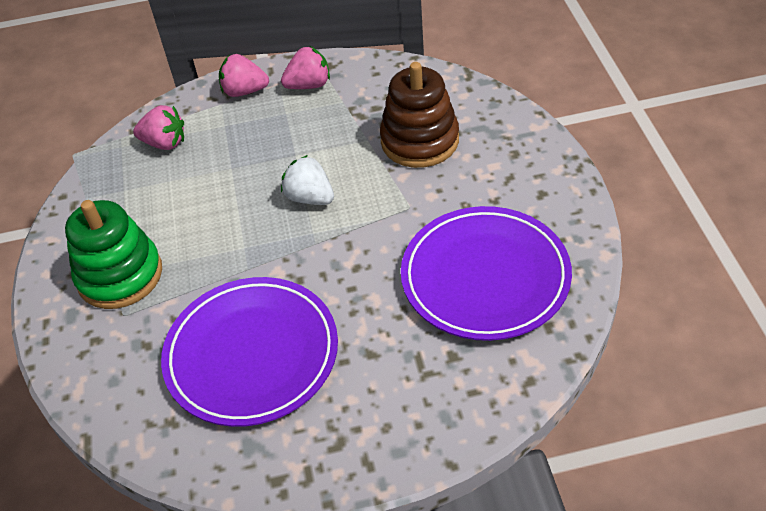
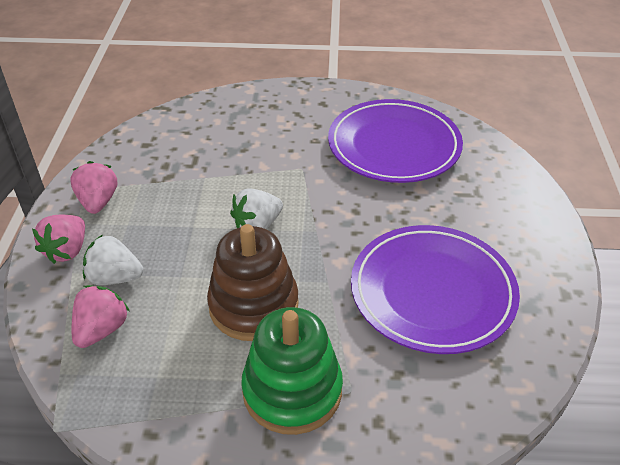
camera: 80 degrees left, 5 degrees down
(221, 129) = (115, 277): none -> white strawberry
(420, 141) = (227, 148): brown stacking toy -> brown stacking toy (253, 305)

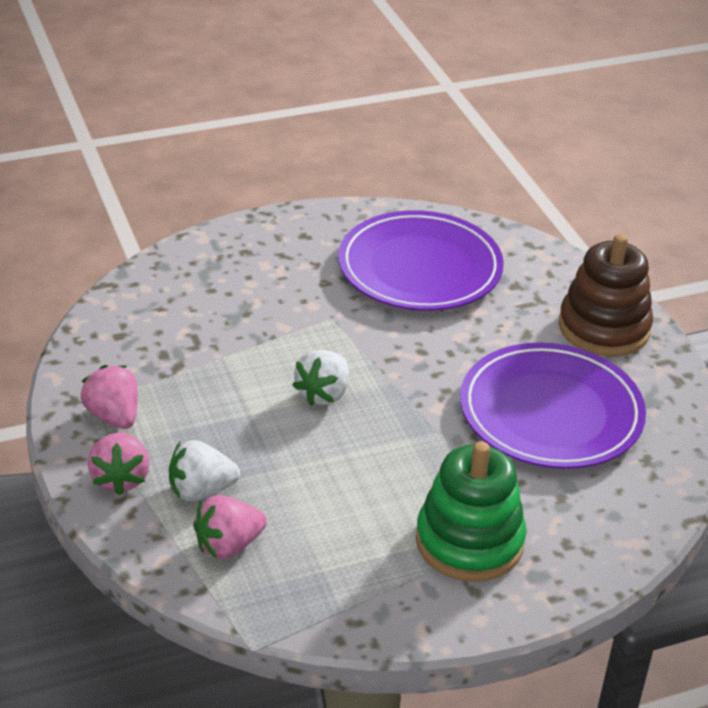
camera: 25 degrees left, 5 degrees down
(102, 329) = (228, 545): pink strawberry -> pink strawberry turned 120 degrees counterclockwise
(253, 305) = (377, 476): brown stacking toy -> brown stacking toy (603, 328)

